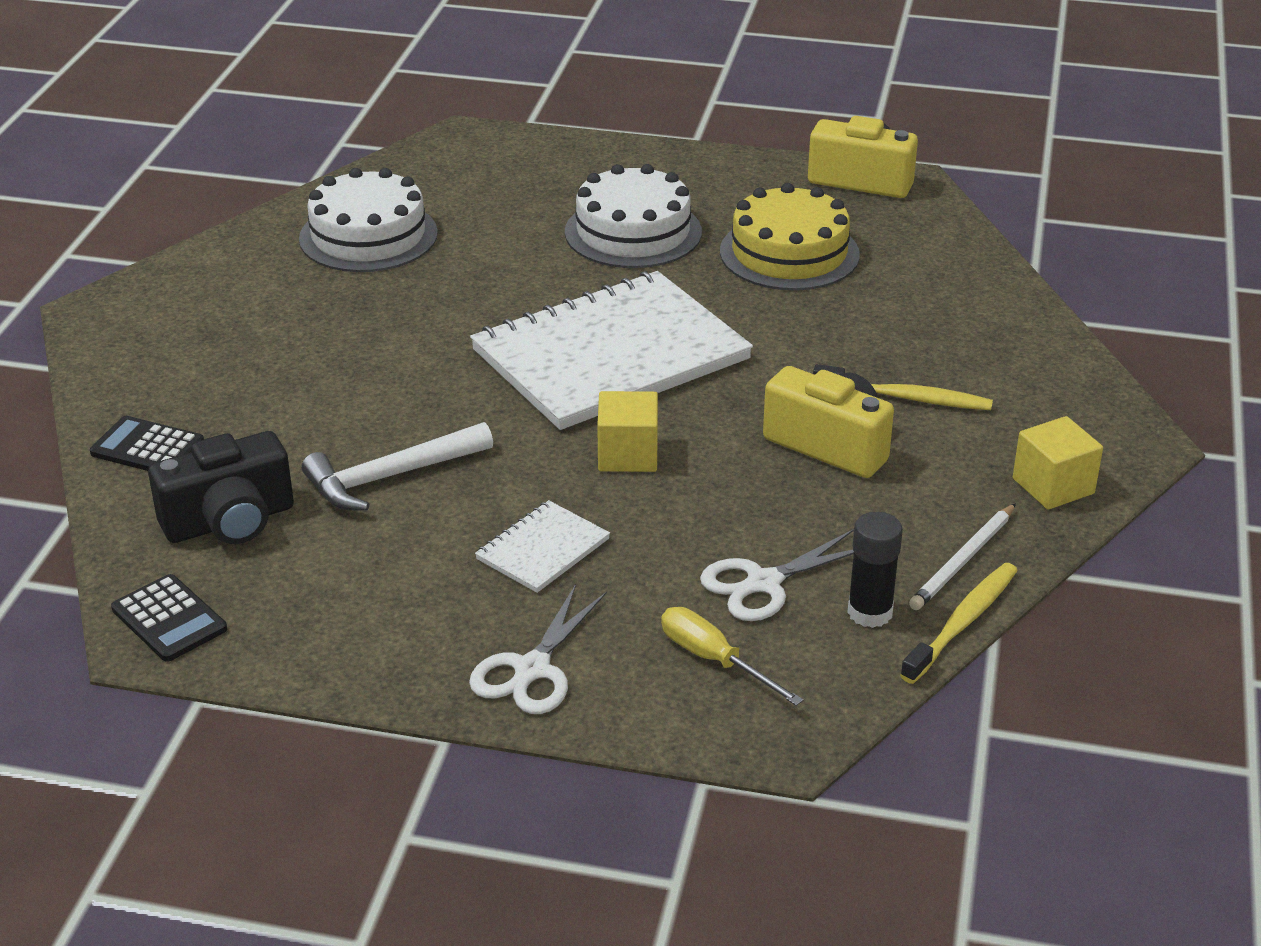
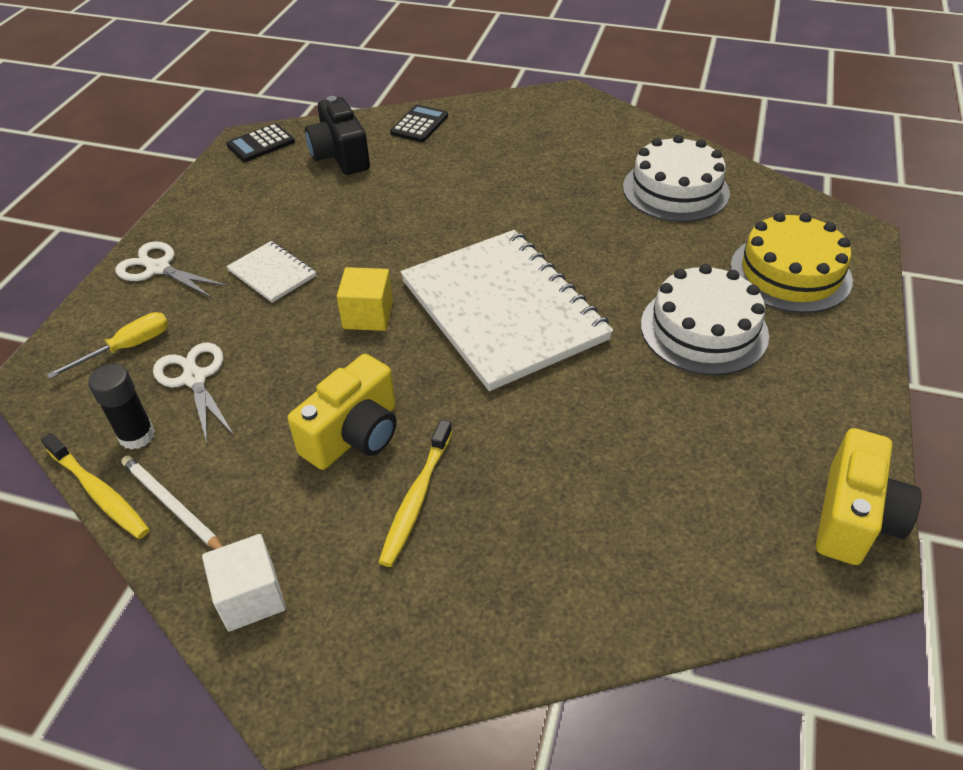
camera: 95 degrees right, 10 degrees up
(390, 477) = (368, 210): white hammer -> none
(789, 253) = (679, 437): yellow cake -> yellow cake (790, 273)
(1053, 486) = (251, 597): yellow cube -> white cube

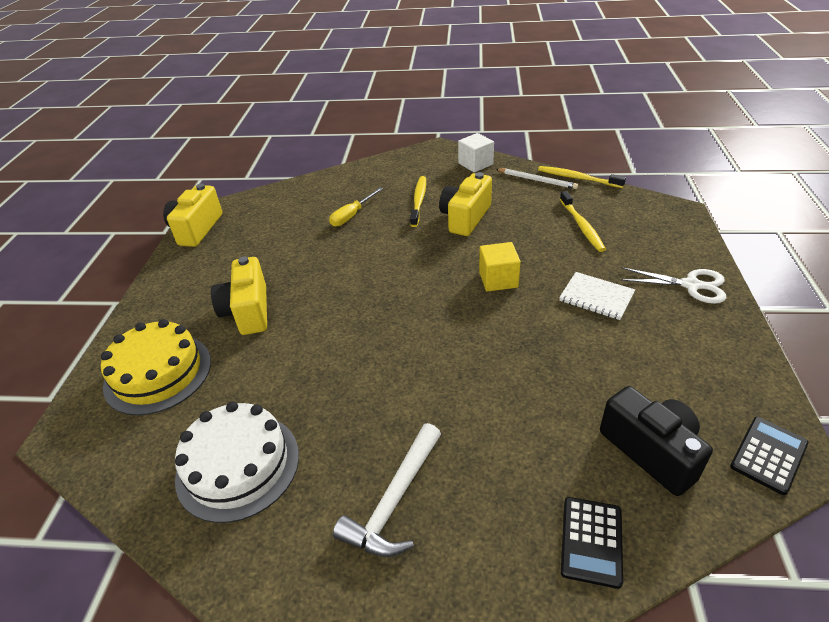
camera: 170 degrees right, 5 degrees down
(127, 348) = (643, 233): yellow screwdriver -> yellow screwdriver (352, 215)
(137, 435) = (584, 198): black glue stick -> none
(194, 379) = (581, 226): white scissors -> yellow toothbrush
(503, 310) = (399, 300): white notebook -> none
(546, 156) = (394, 501): none -> white hammer
(703, 329) = (248, 311): white cake -> yellow camera

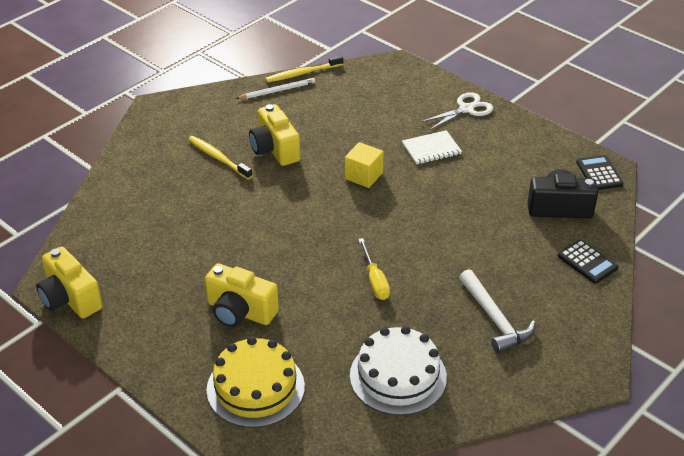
camera: 55 degrees left, 0 degrees up
(352, 215) = (186, 201): yellow screwdriver -> yellow screwdriver (374, 280)
(475, 164) = (210, 103): white cube -> none
(581, 226) = (357, 108): yellow toothbrush -> none

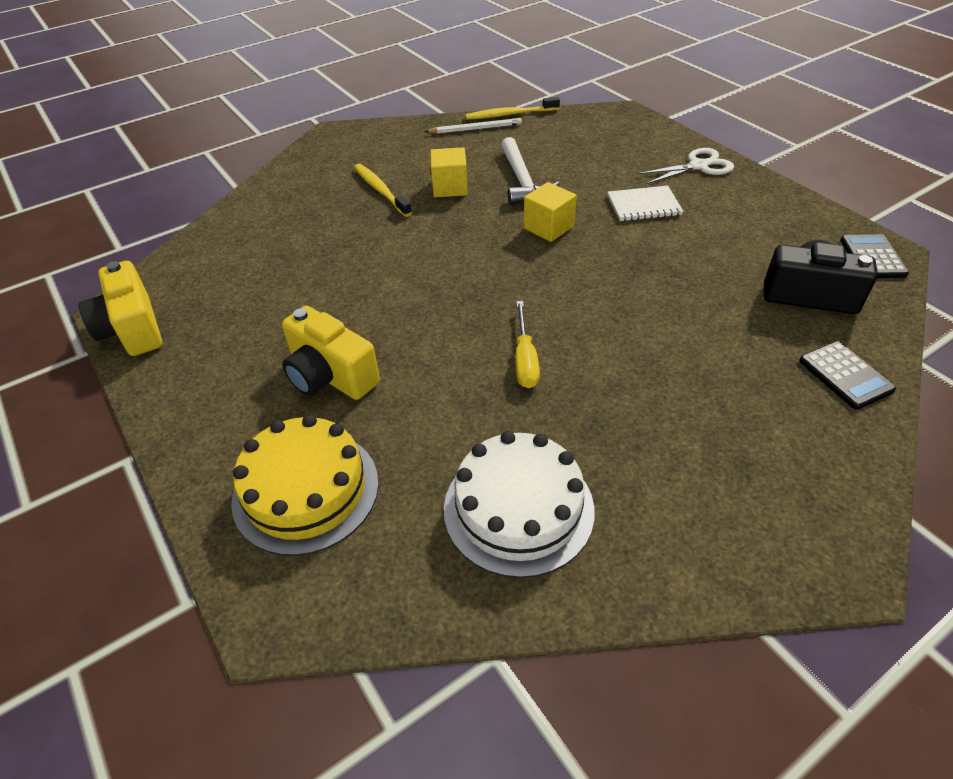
camera: 15 degrees right, 5 degrees up
(275, 149) = (450, 187): yellow camera -> yellow cube
(495, 319) = (688, 441): white hammer -> white hammer (522, 181)

